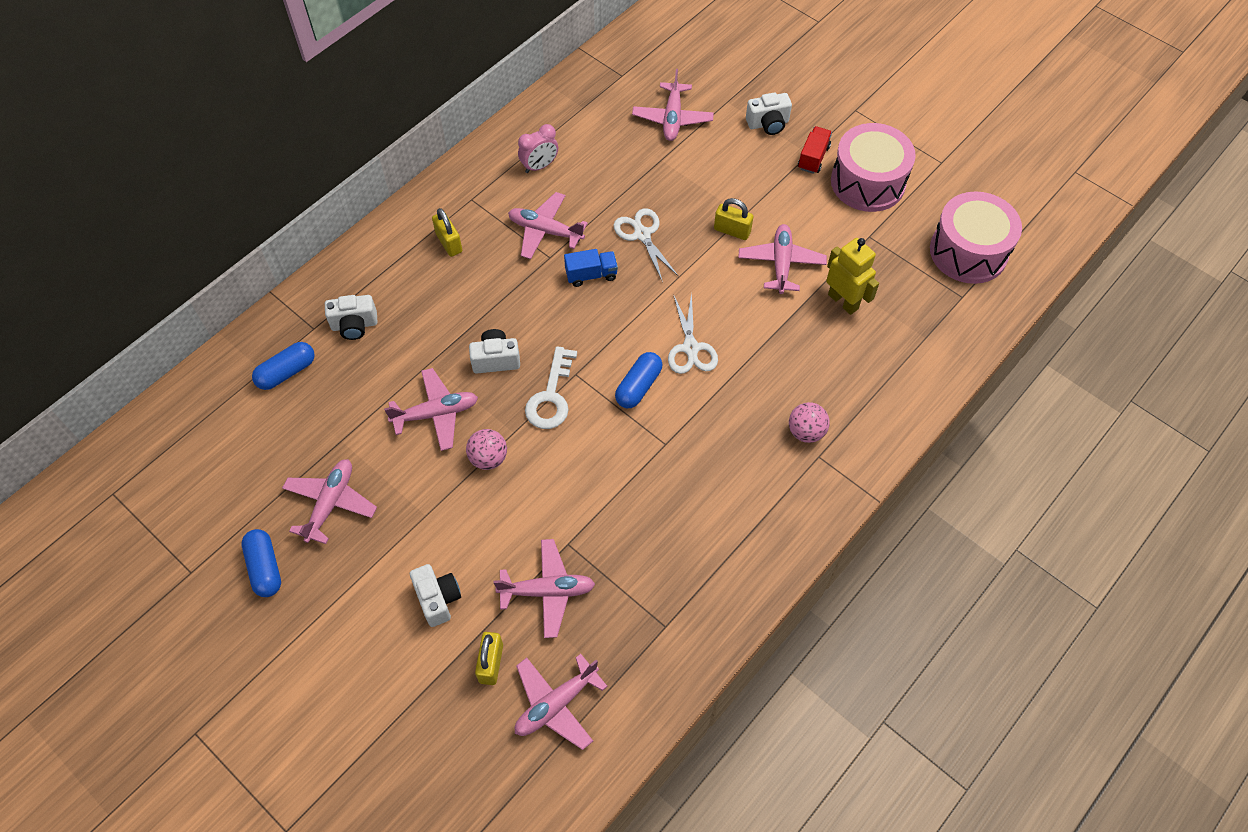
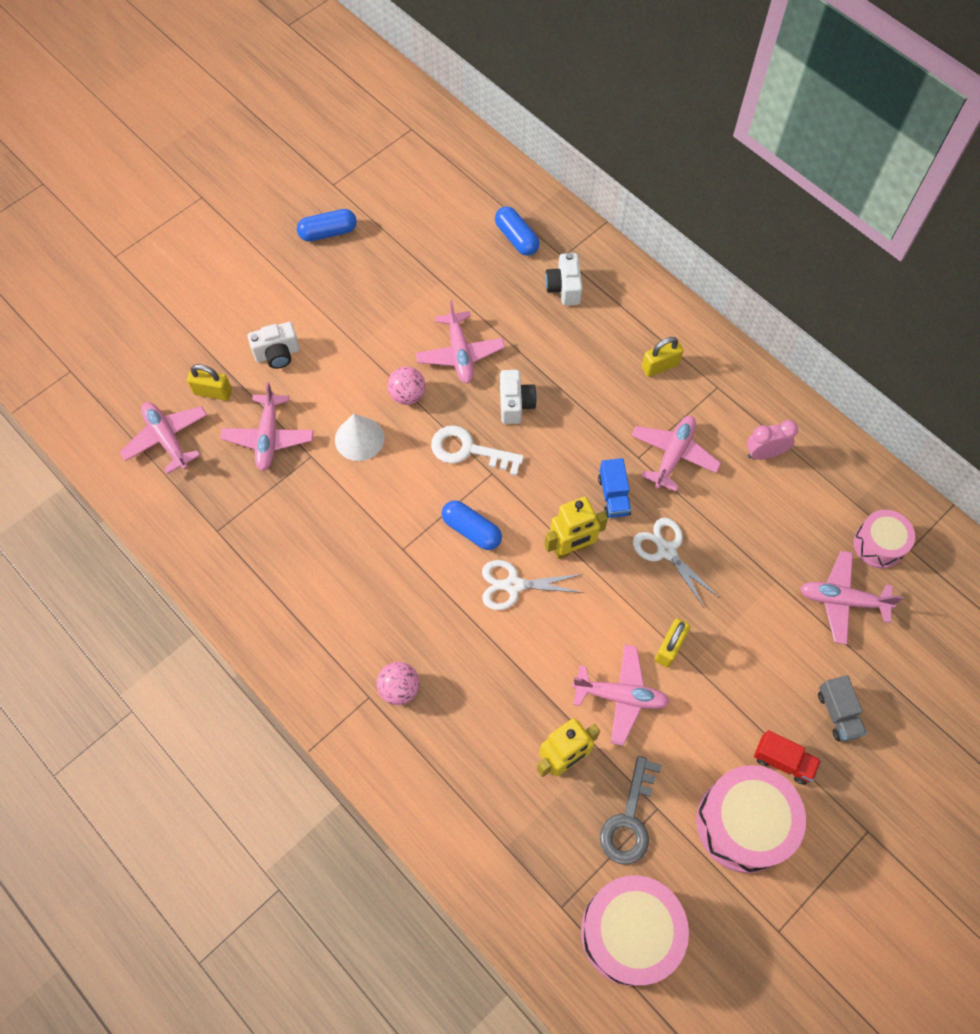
camera: 95 degrees right, 5 degrees up
(331, 503) = (380, 275): pink plane -> none
(539, 166) = (764, 453): pink clock -> pink clock turned 105 degrees clockwise
(543, 498) = (359, 438): none -> white cone
(620, 94) = (878, 545): none -> pink drum
(642, 234) = (666, 550): white scissors -> white scissors turned 105 degrees counterclockwise
(648, 305) = (571, 548): none -> yellow robot
(768, 124) = (838, 713): white camera -> grey truck
(882, 254) = (629, 819): none -> grey key

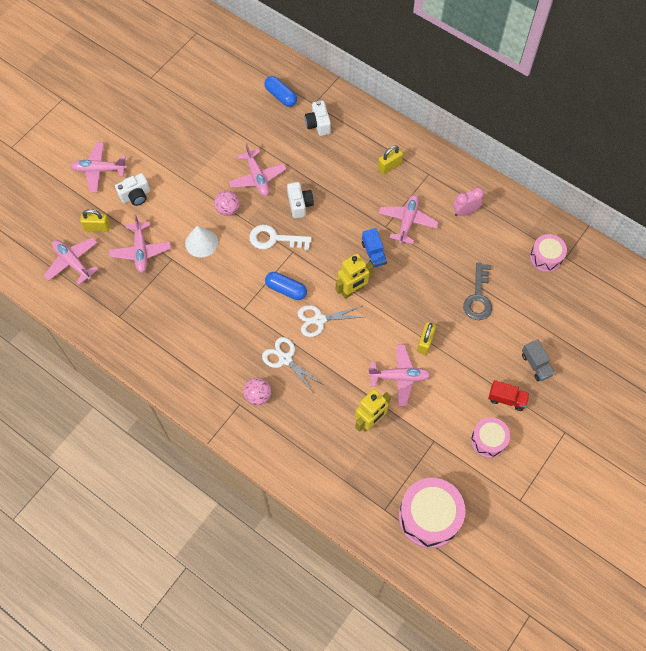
camera: 10 degrees left, 0 degrees up
(328, 232) = (153, 110): blue capsule -> none
(629, 819) = (417, 450): grey key -> grey key (478, 297)
(666, 550) = (413, 282): white scissors -> white scissors (285, 359)
(743, 823) = (488, 440): pink drum -> pink drum, size x0.59
(842, 600) = (528, 295): pink plane -> pink plane (99, 170)

